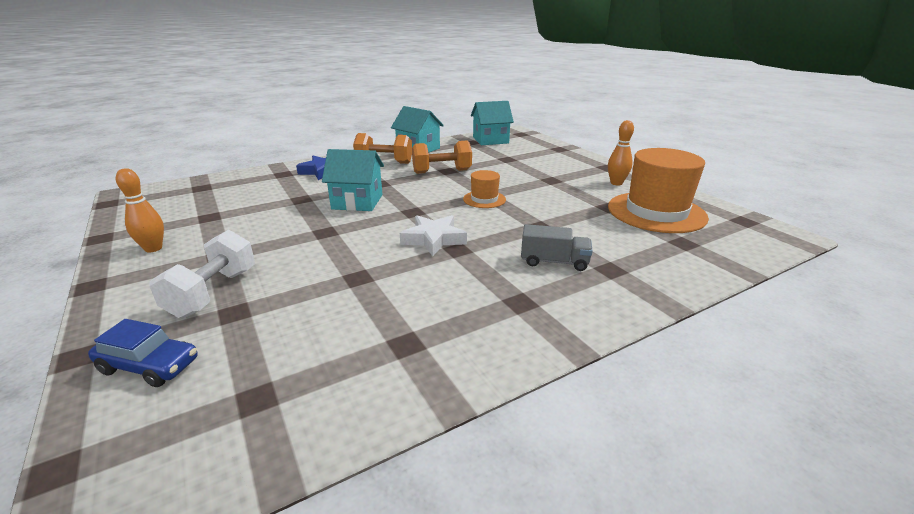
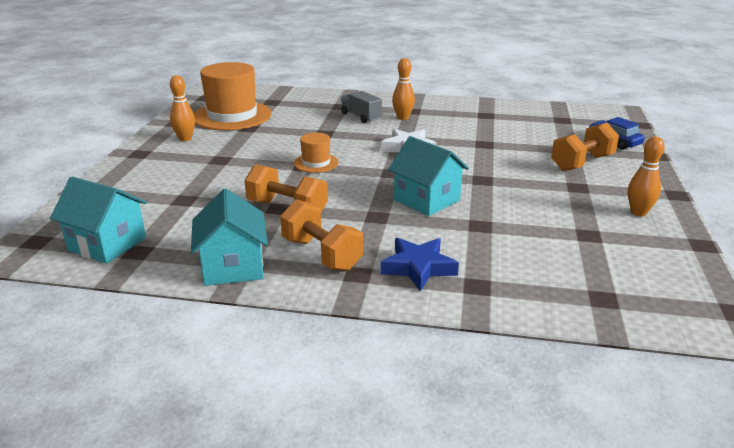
camera: 140 degrees left, 0 degrees up
(213, 293) = (582, 163): white dumbbell -> orange dumbbell
(507, 281) = (403, 118): none -> orange bowling pin

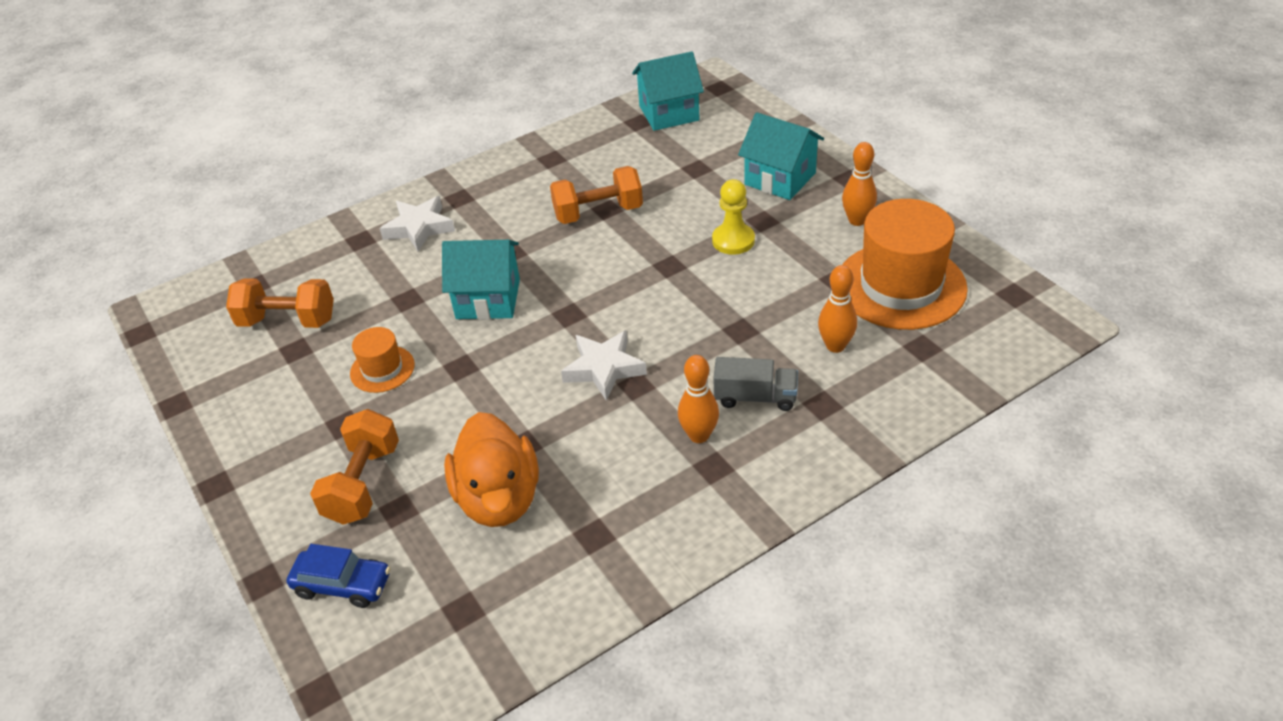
camera: 140 degrees right, 15 degrees up
(233, 267) = (553, 152): turquoise house -> turquoise house (780, 179)
(252, 159) = (733, 240): none -> yellow pawn
(316, 163) = (665, 277): orange hat -> orange hat (382, 369)
(321, 254) = (506, 195): orange dumbbell -> orange dumbbell (287, 321)
(418, 267) = (419, 228): blue star -> white star
(515, 135) = (499, 498): none -> orange duck
(638, 212) = (254, 417): orange bowling pin -> orange bowling pin (835, 346)

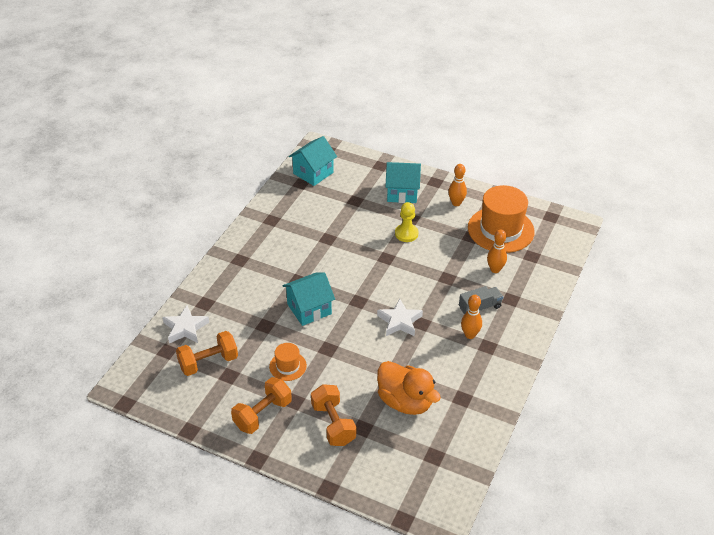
camera: 35 degrees left, 0 degrees up
(343, 585) = (369, 472): blue car -> none
(419, 228) = (233, 284): white star -> white star (185, 328)
(598, 213) = (325, 242): orange dumbbell -> orange dumbbell (262, 414)

